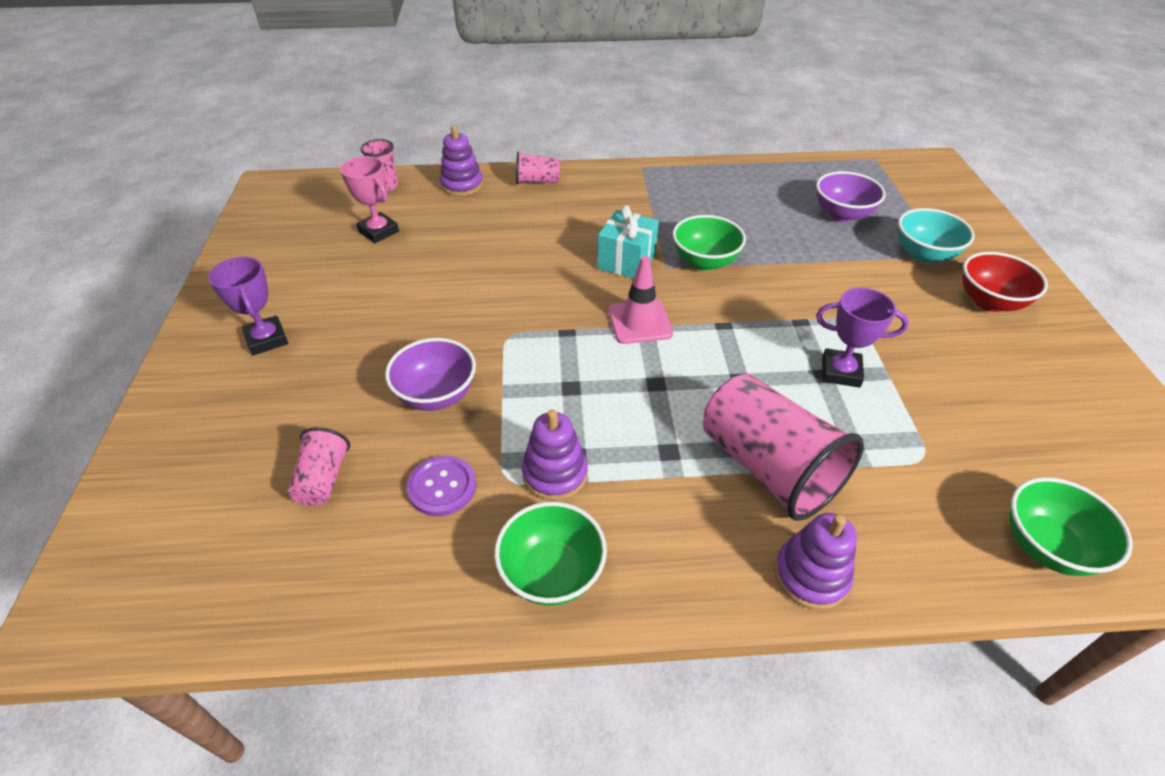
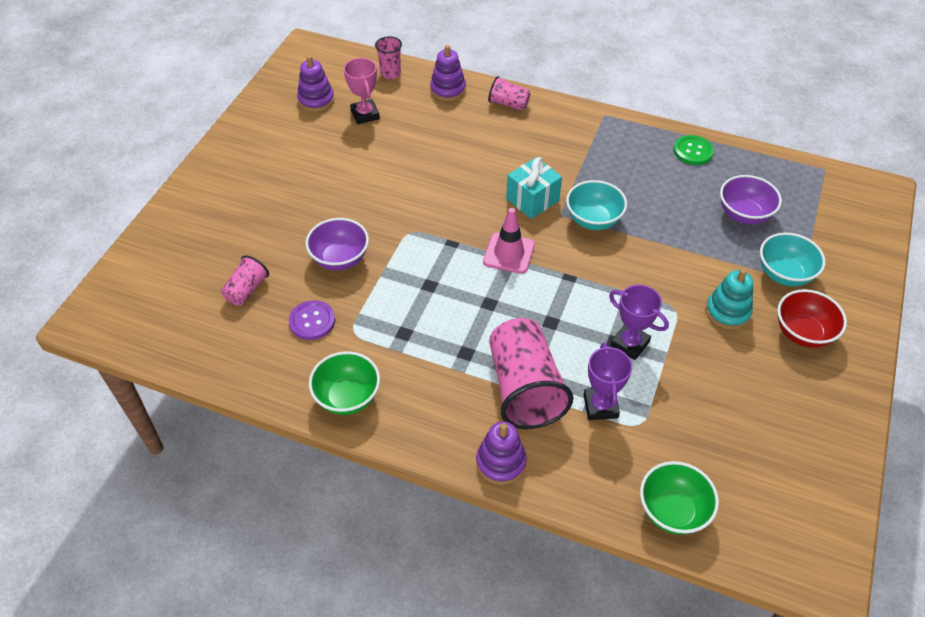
camera: 25 degrees right, 5 degrees up
(267, 339) = (253, 180): purple trophy -> purple trophy (600, 406)
(555, 474) = (384, 339): purple stacking toy -> purple stacking toy (316, 100)
(704, 262) = (593, 220): green bowl -> turquoise bowl
(750, 175) = (693, 151): none -> green button
(905, 306) = (727, 312): none -> turquoise stacking toy

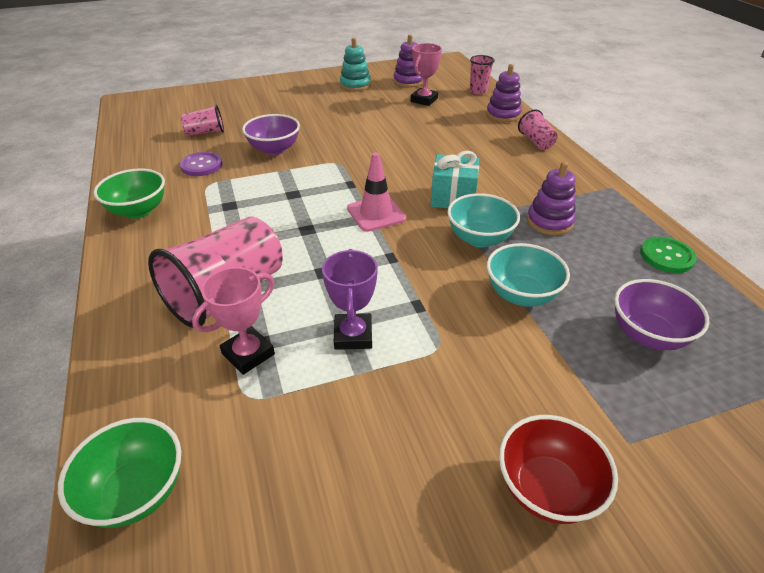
camera: 50 degrees right, 10 degrees down
(501, 462) = (123, 320): purple stacking toy -> purple stacking toy (549, 222)
(600, 406) = (248, 354): purple trophy -> pink trophy
(727, 312) = (488, 392): turquoise stacking toy -> turquoise stacking toy (355, 85)
(784, 274) = (615, 417): turquoise bowl -> turquoise bowl (521, 295)

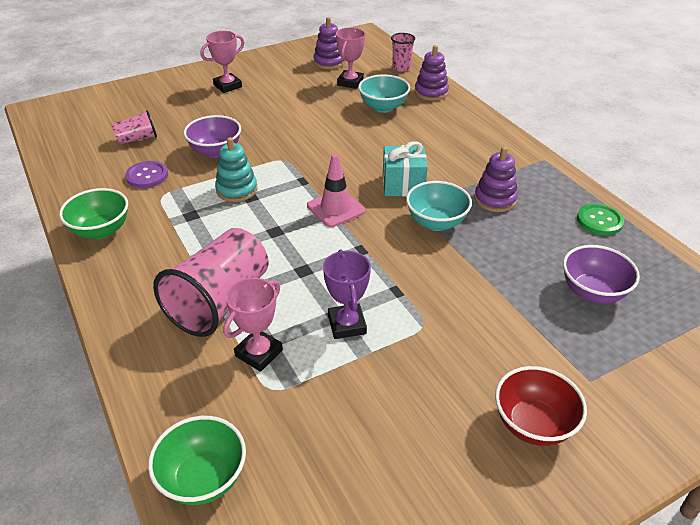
camera: 10 degrees left, 0 degrees up
(305, 94) = (227, 86): none -> pink trophy
(355, 85) = (276, 71): turquoise stacking toy -> turquoise stacking toy (237, 190)
(521, 295) = (483, 270): turquoise bowl -> turquoise bowl (383, 107)
(536, 142) = (467, 119): pink cup -> none

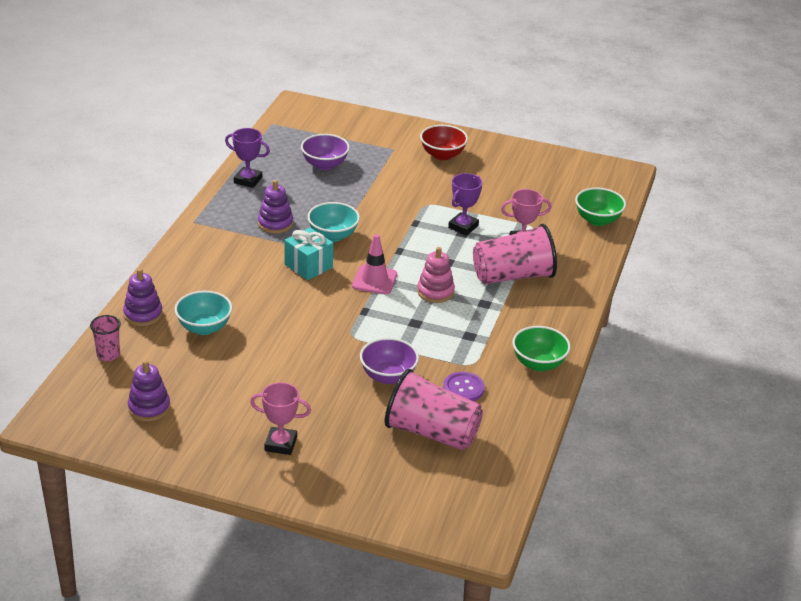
camera: 135 degrees left, 5 degrees down
(137, 139) = (432, 432): pink cup -> pink cup, size x2.01
(237, 190) = (416, 334): turquoise stacking toy -> none
(271, 233) = (435, 292): none -> pink stacking toy
(350, 82) = (178, 370): pink trophy -> none
(599, 221) = (248, 180): green button -> purple trophy

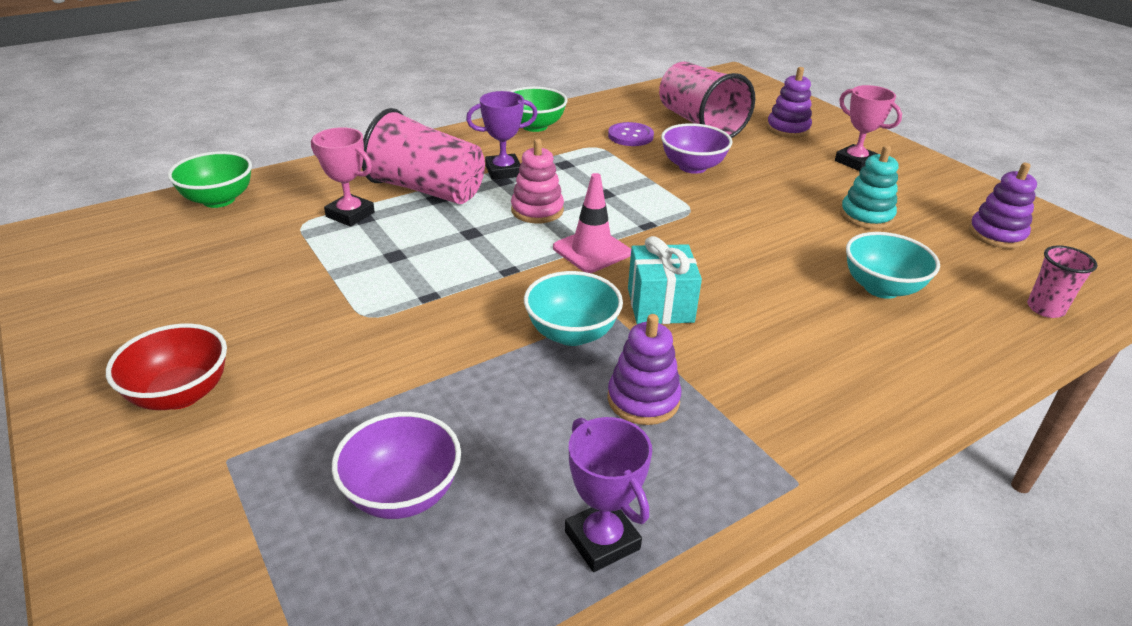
camera: 140 degrees left, 0 degrees up
(143, 314) = (974, 342): purple stacking toy -> purple stacking toy (788, 129)
(241, 384) = (866, 216): none -> turquoise stacking toy
(463, 227) = (378, 263): purple trophy -> purple trophy (503, 171)

